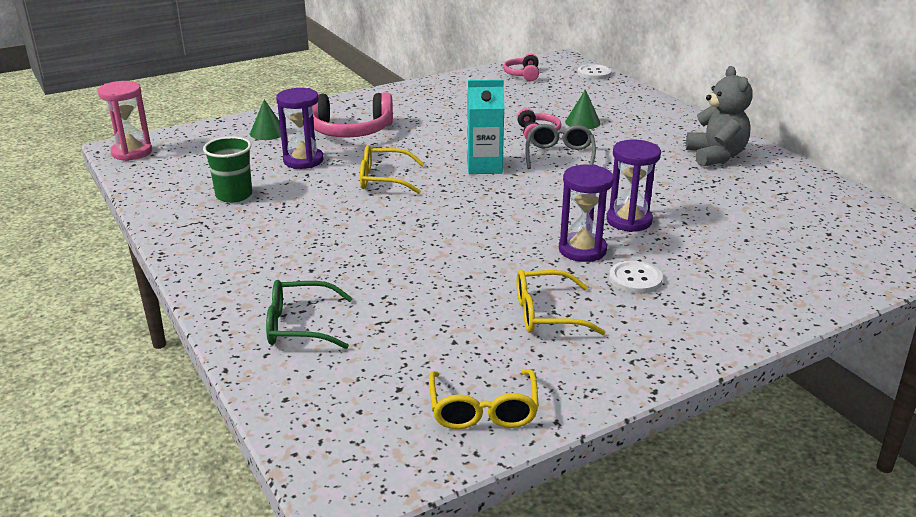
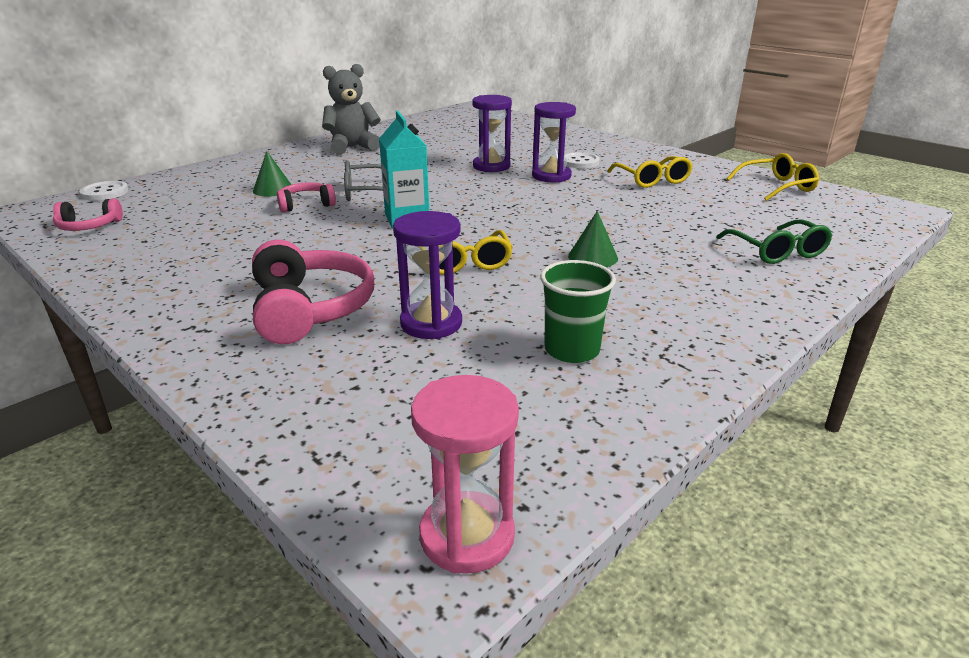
camera: 105 degrees left, 0 degrees up
(268, 132) = (325, 381): green cone -> green cone (593, 257)

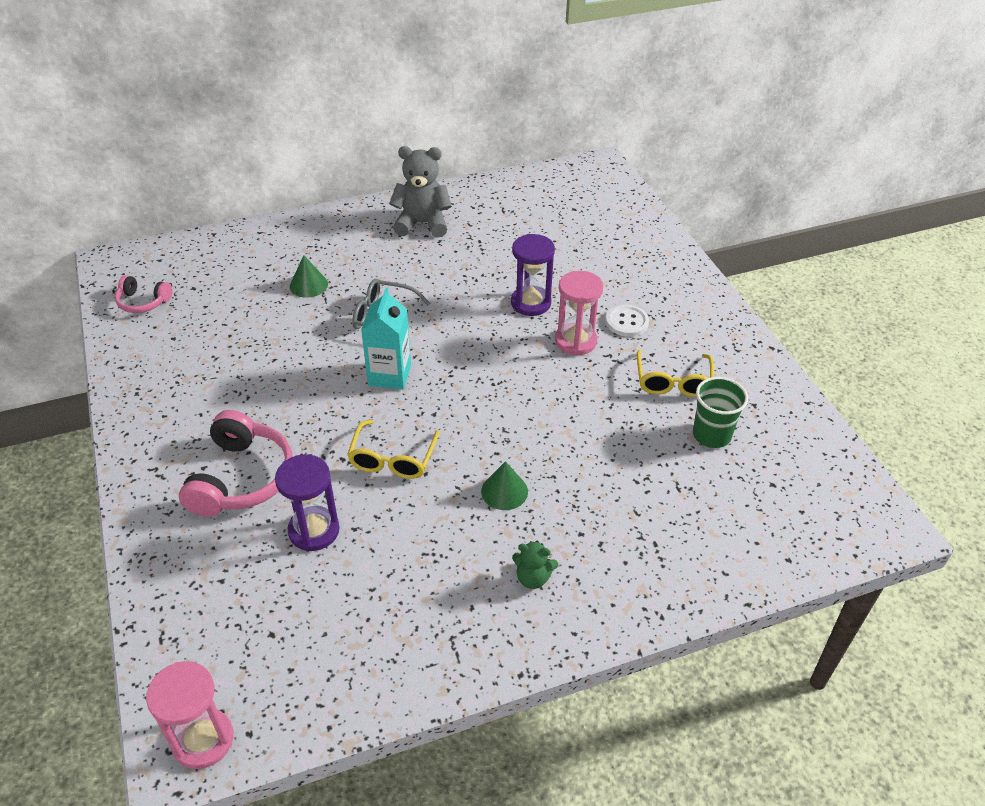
camera: 25 degrees right, 15 degrees up
(105, 192) = (175, 248): white button -> none
(306, 205) = (321, 322): pink headphones -> none
(551, 176) = (575, 341): purple hourglass -> pink hourglass
(572, 350) = (391, 604): green cup -> green cup (711, 435)
(685, 298) = (533, 578): none -> green teddy bear
(777, 187) = (797, 438): yellow glasses -> none
(777, 252) = (680, 546): green glasses -> none

